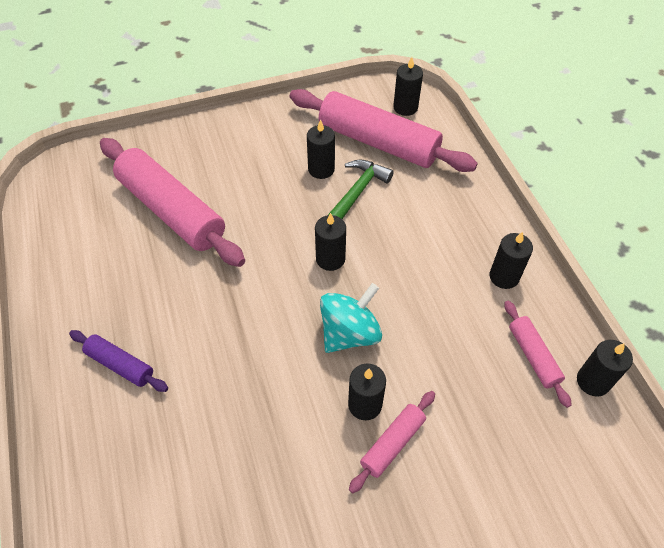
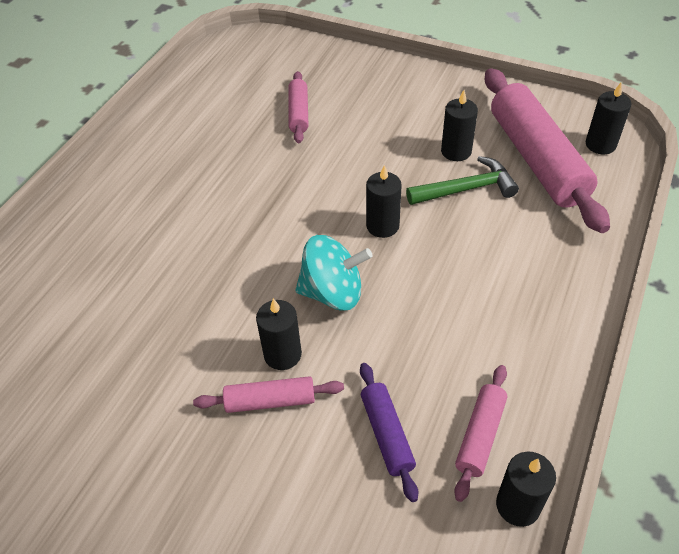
camera: 45 degrees right, 5 degrees down
(120, 365) = (148, 196): purple rolling pin -> purple rolling pin (387, 434)
(172, 210) = (298, 113): pink rolling pin -> pink rolling pin, size x0.48
(504, 276) = (532, 348): black candle -> none

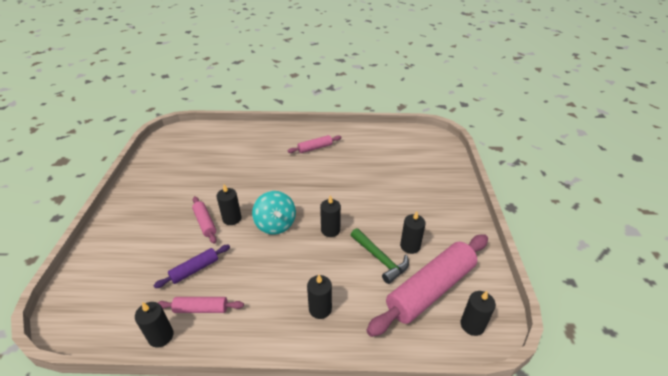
camera: 65 degrees right, 10 degrees down
(298, 113) = (396, 173): pink rolling pin -> pink rolling pin (315, 148)
(531, 280) = (320, 309): none -> black candle

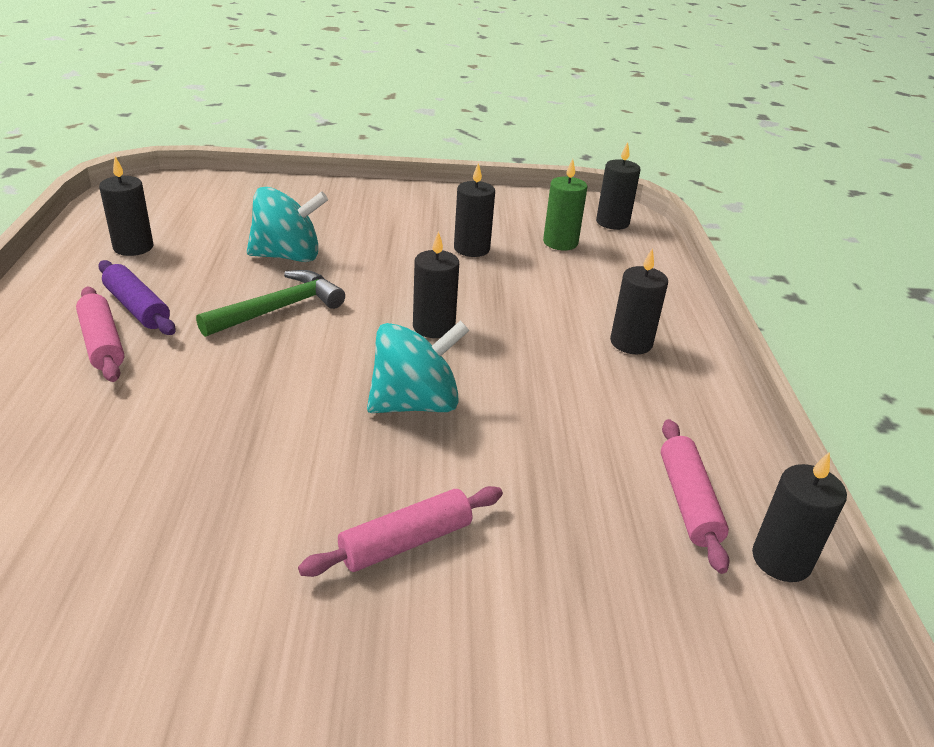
camera: 95 degrees left, 5 degrees down
(195, 269) = (582, 534): purple rolling pin -> purple rolling pin (137, 308)
(232, 218) = (390, 485): black candle -> black candle (133, 247)
(380, 259) = (505, 278): green hammer -> green hammer (278, 309)
(385, 182) = (288, 256): none -> turquoise spinning top
(430, 289) = (560, 242): pink rolling pin -> green candle

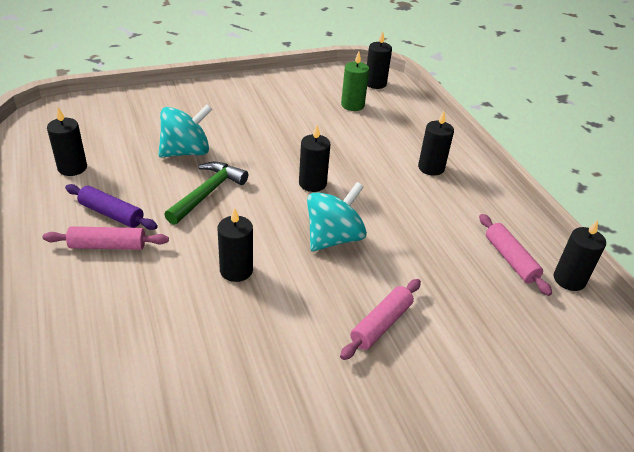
camera: 20 degrees left, 5 degrees up
(102, 343) = (108, 246): pink rolling pin -> pink rolling pin turned 45 degrees counterclockwise
(471, 249) = (301, 121): black candle -> black candle (236, 270)

